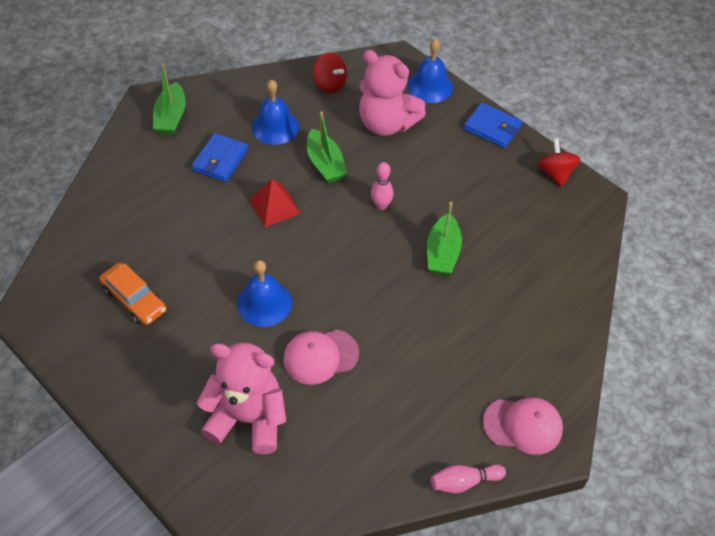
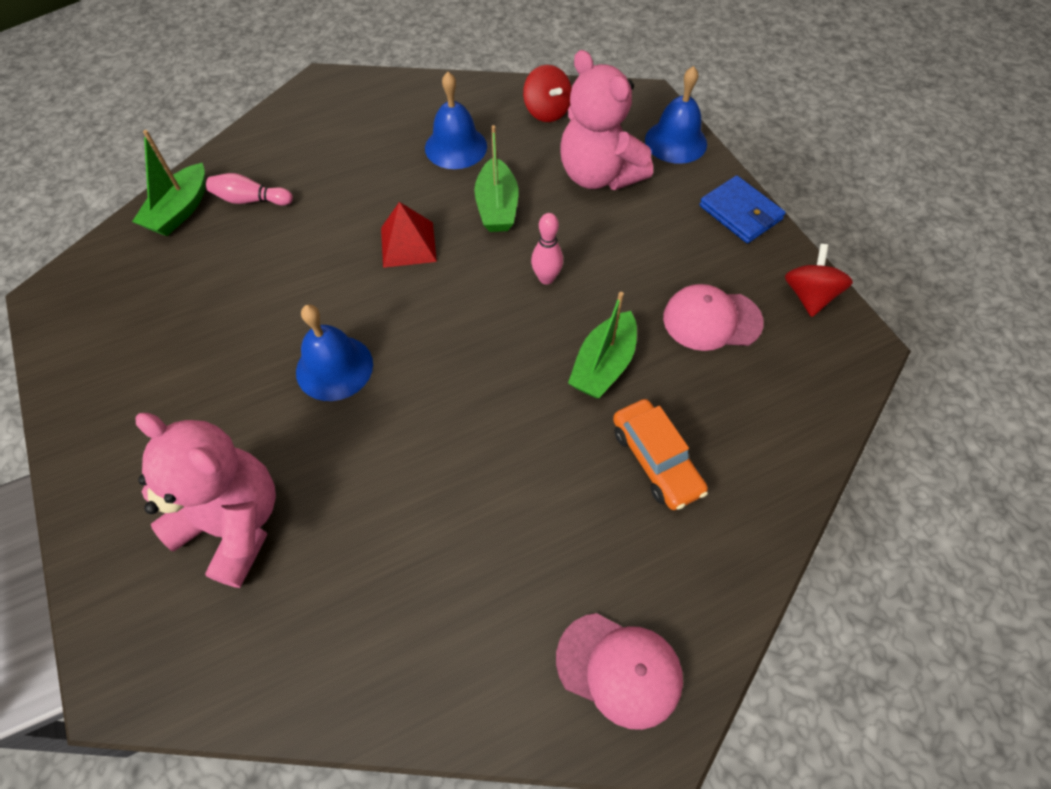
camera: 20 degrees right, 5 degrees up
(134, 299) = (179, 317): orange car -> orange car (656, 460)
(171, 117) = (338, 108): green boat -> green boat (180, 210)
(220, 160) = (370, 171): blue wallet -> none
(320, 356) = (372, 464): pink cap -> pink cap (711, 320)
(464, 482) = (491, 733): pink bowling pin -> pink bowling pin (251, 200)

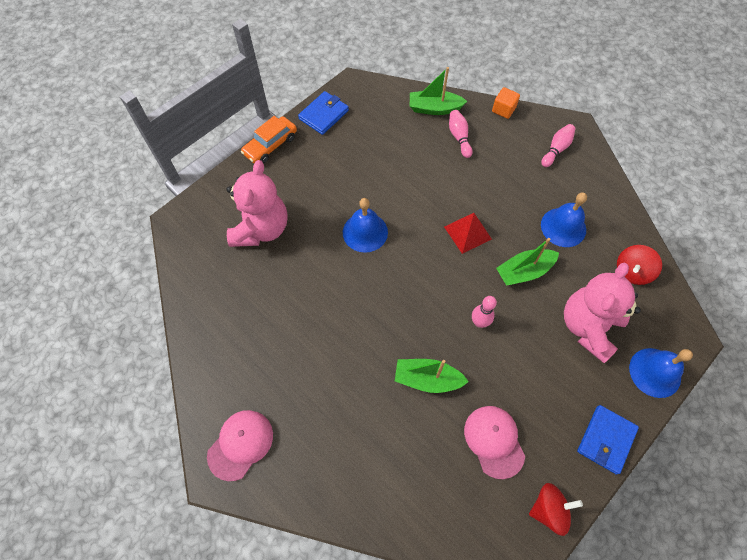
camera: 70 degrees right, 5 degrees up
(74, 357) = (323, 115): none -> blue wallet
(242, 138) = (503, 109): none -> orange cube
(341, 111) = (556, 149): none -> pink bowling pin
(619, 669) = (240, 444): pink cap -> pink cap turned 150 degrees counterclockwise
(656, 460) = (372, 431): orange car -> orange car (270, 145)

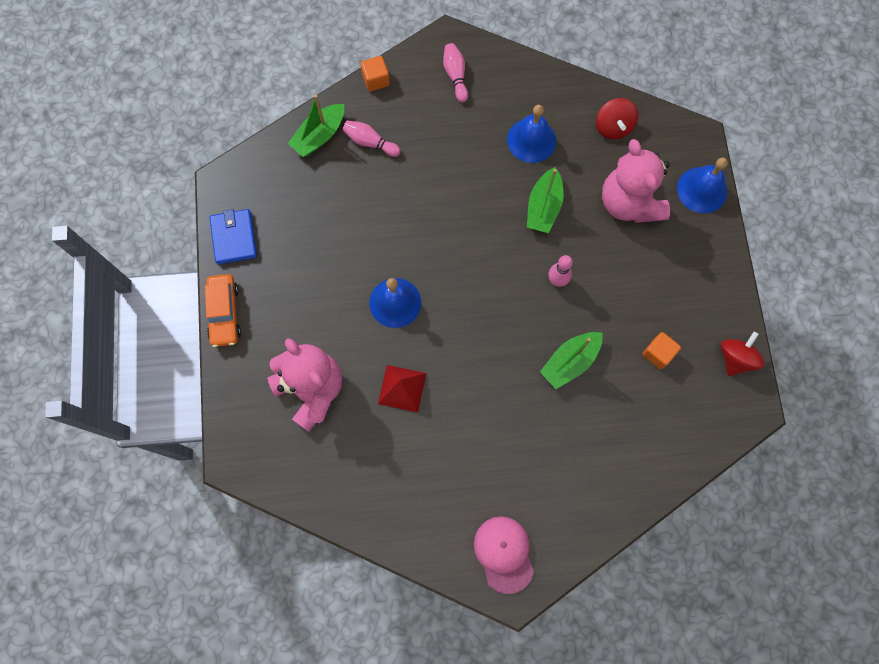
camera: 50 degrees left, 10 degrees up
(467, 233) = (470, 219): red pyramid -> red pyramid (402, 388)
(494, 441) = (658, 353): pink cap -> orange cube
(606, 440) = (720, 272): blue wallet -> none

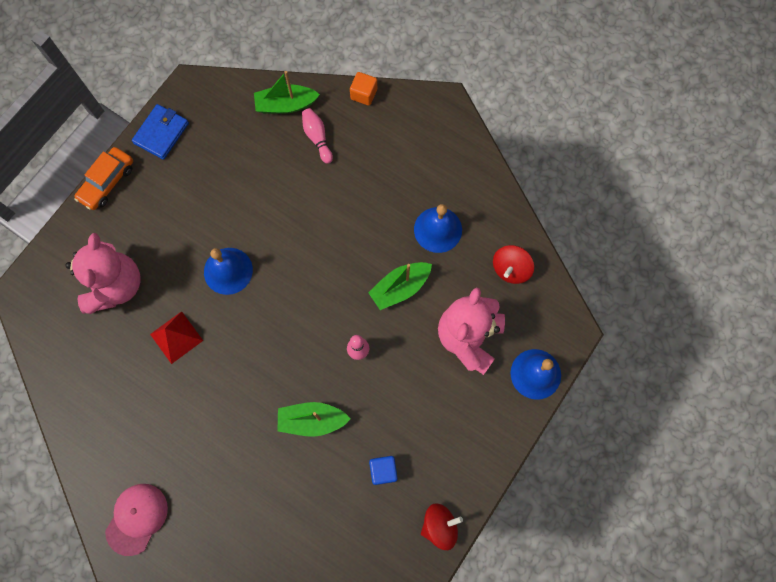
camera: 40 degrees right, 0 degrees up
(455, 76) = (425, 136): pink bowling pin -> none
(658, 353) = (383, 470): orange cube -> blue cube

